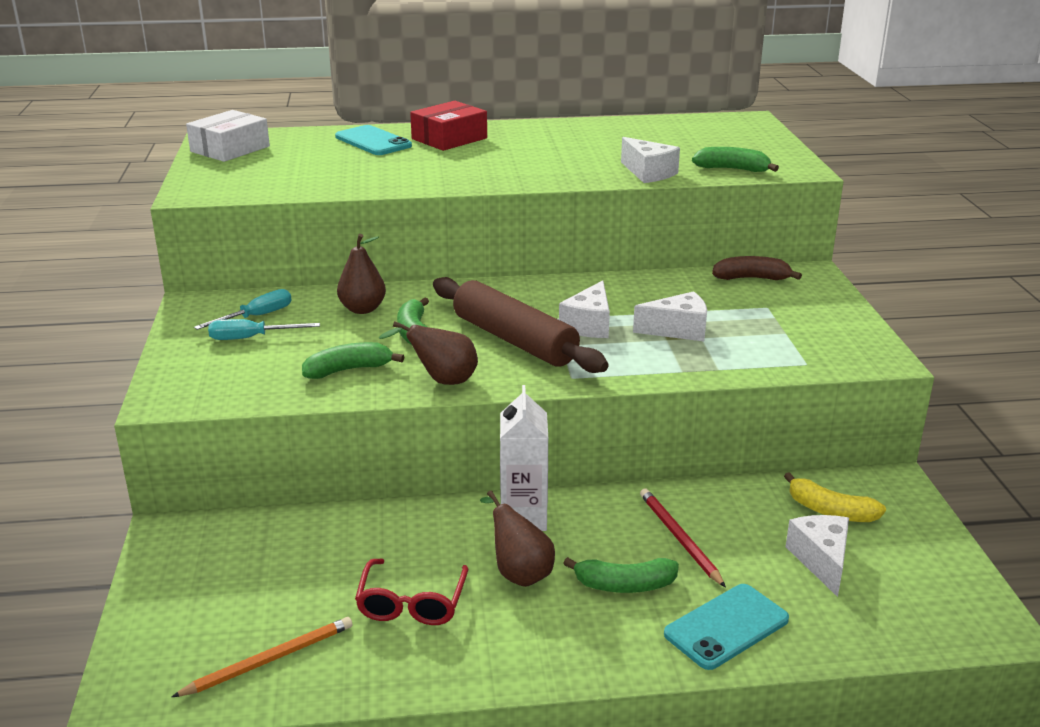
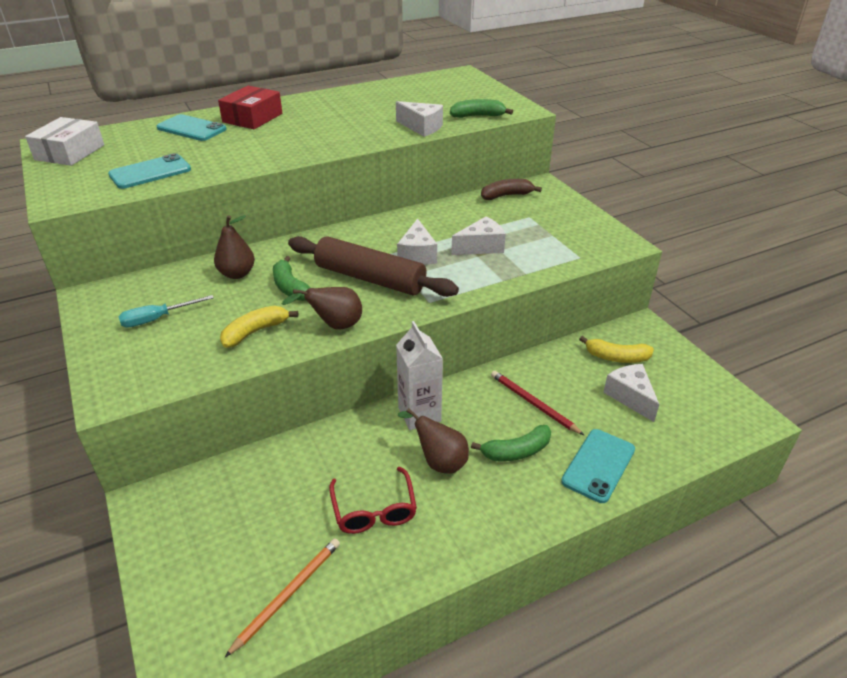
camera: 20 degrees left, 10 degrees up
(256, 317) = (151, 298): turquoise screwdriver -> none
(300, 179) = (150, 172): none -> turquoise phone
(348, 370) = (255, 332): green banana -> yellow banana

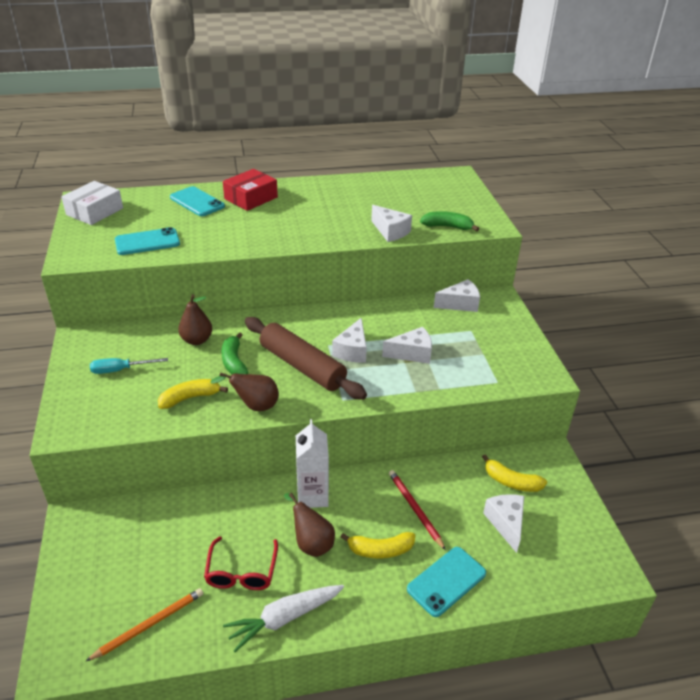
camera: 15 degrees right, 0 degrees up
(444, 546) = (284, 618): none -> white carrot
(506, 195) = (460, 304): brown banana -> white cheese
(516, 451) = (380, 550): green banana -> yellow banana

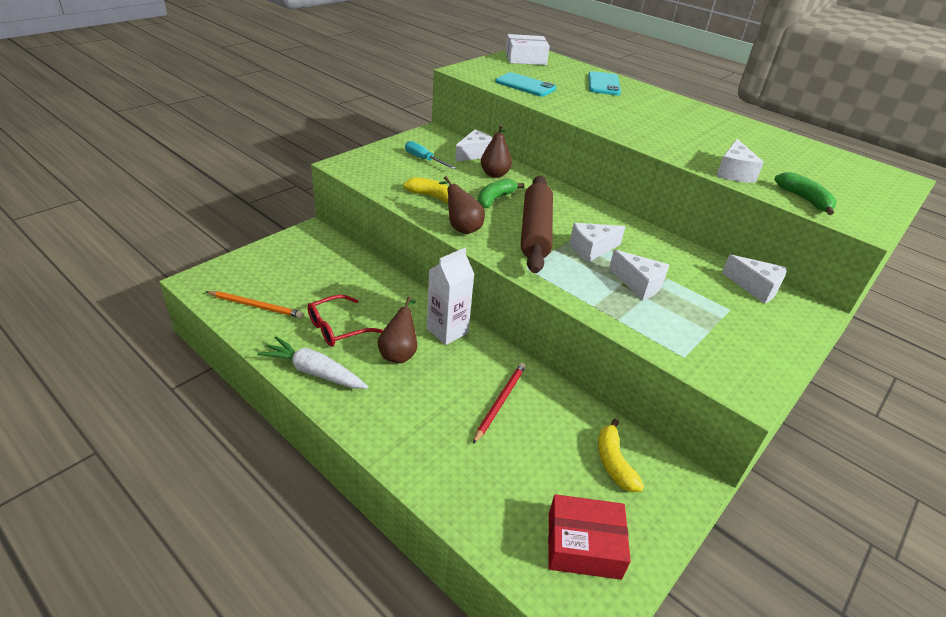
camera: 50 degrees right, 0 degrees up
(251, 198) = (650, 100): red box -> red box (583, 545)
(380, 550) = (432, 399): yellow banana -> none
(446, 581) = (440, 462): turquoise phone -> none
(506, 523) = (555, 481): white cheese -> white cheese (475, 154)

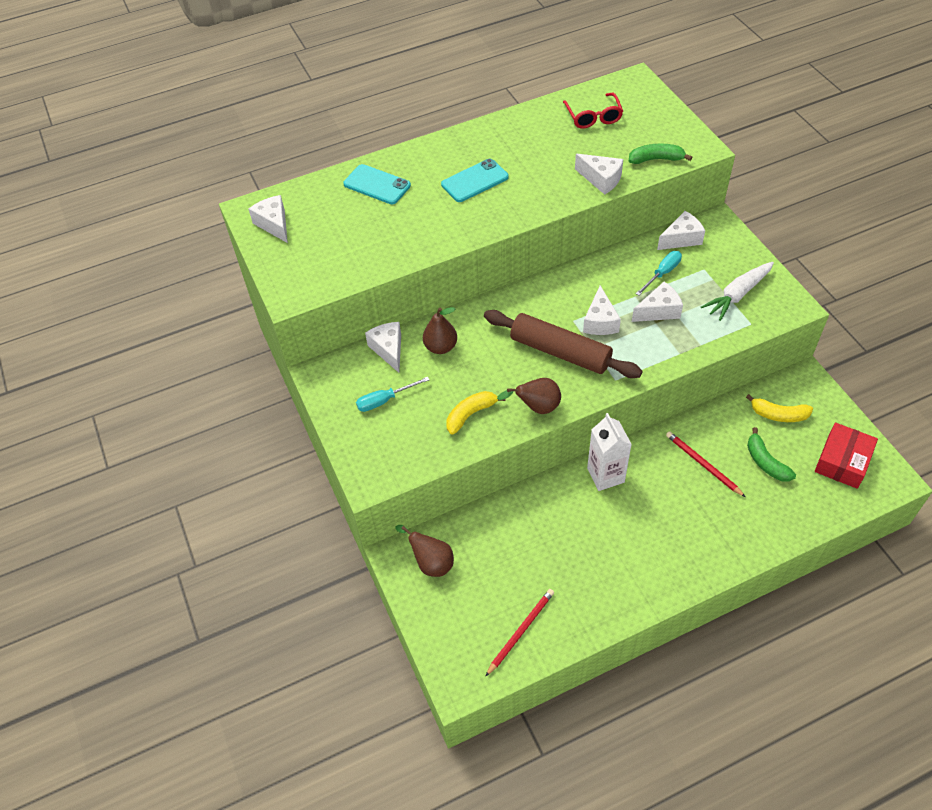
camera: 60 degrees left, 15 degrees up
(256, 306) = (521, 631): orange pencil -> red pencil
(314, 372) = (633, 594): white carrot -> white carrot (738, 295)
(337, 328) = (576, 564): red glasses -> red glasses (593, 117)
(399, 353) = (625, 521): brown pear -> brown pear (431, 563)
(495, 199) = (491, 363): green banana -> green banana (765, 462)
(525, 59) = (274, 224): white box -> white cheese
(525, 85) = (357, 253): turquoise phone -> turquoise phone (474, 181)
(692, 280) = (662, 273): none -> turquoise screwdriver

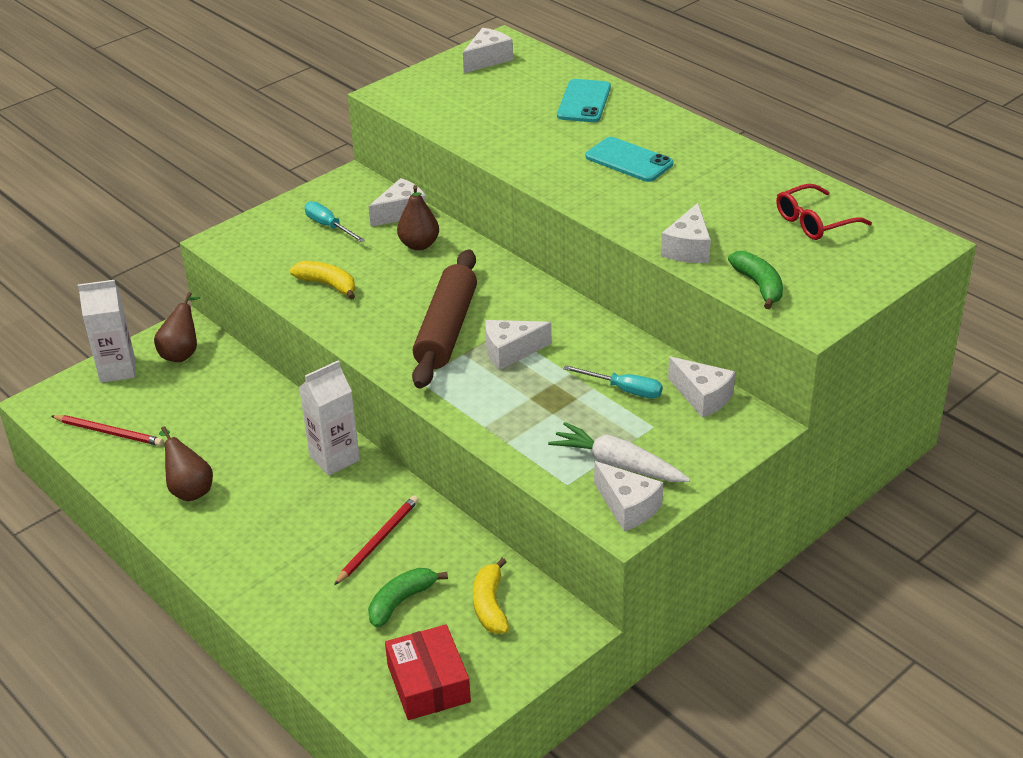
camera: 70 degrees right, 15 degrees down
(435, 617) = (117, 370): none -> white carton
(536, 407) = (353, 328): brown pear -> brown pear (189, 489)
(658, 311) = (552, 397): white cheese -> white cheese (628, 507)
(842, 461) = (428, 683): red box -> red box turned 60 degrees clockwise

